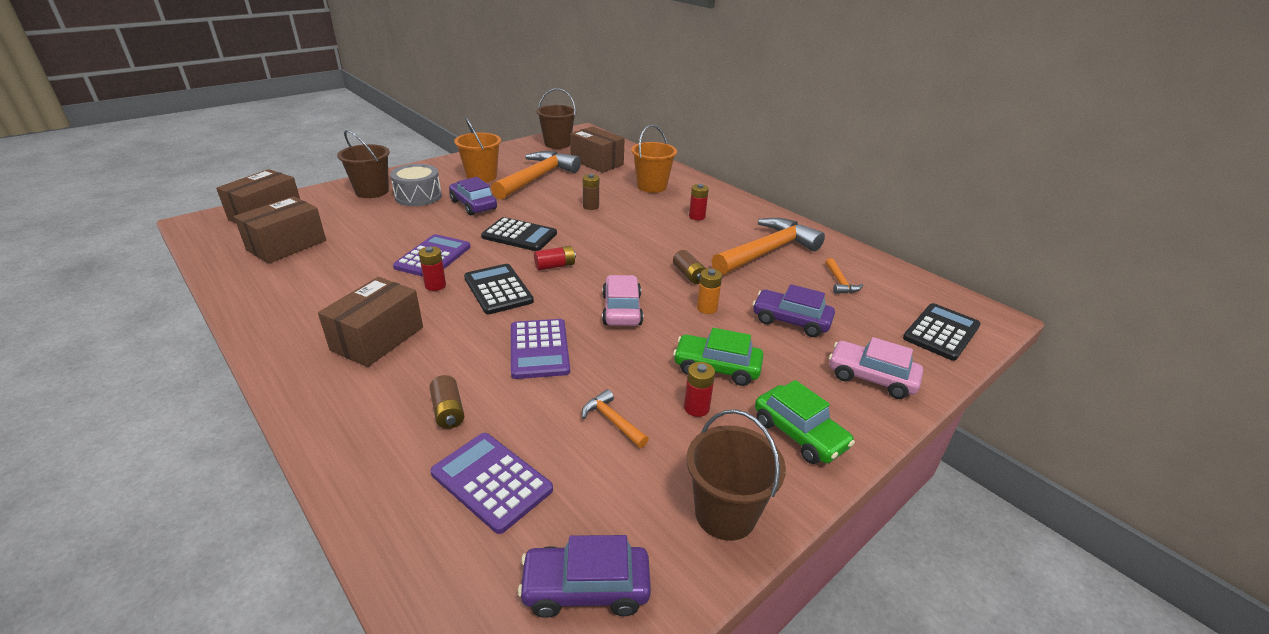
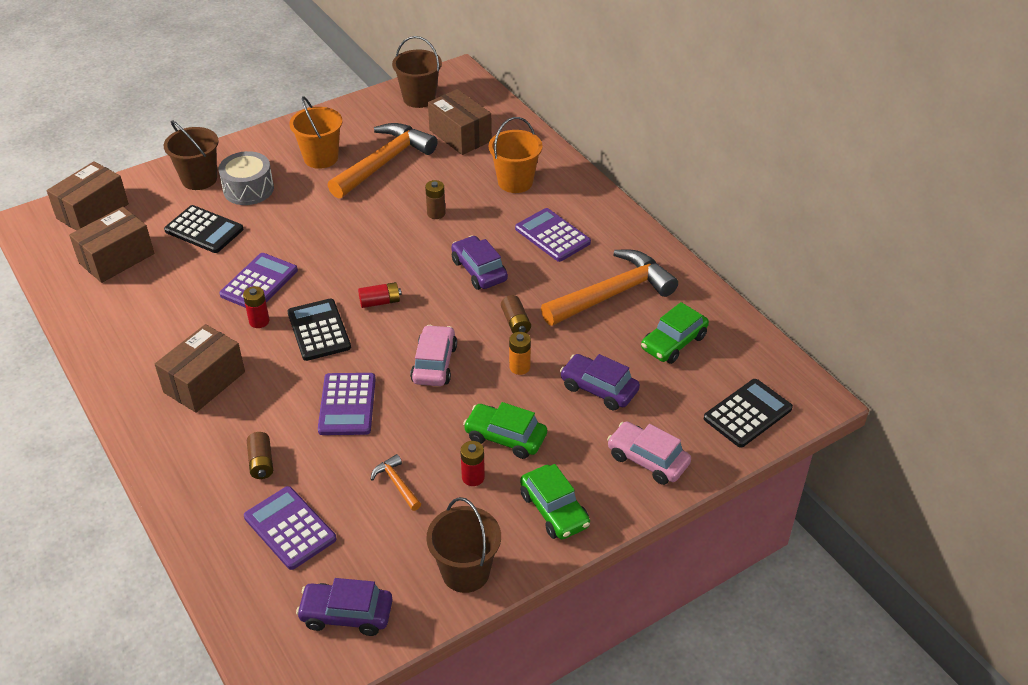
camera: 10 degrees right, 10 degrees up
(473, 205) = (307, 206): purple car -> purple car (479, 270)
(519, 235) = (350, 256): black calculator -> black calculator (204, 230)
(697, 217) = (552, 236): red battery -> purple calculator
(840, 282) = (673, 342): orange hammer -> green car

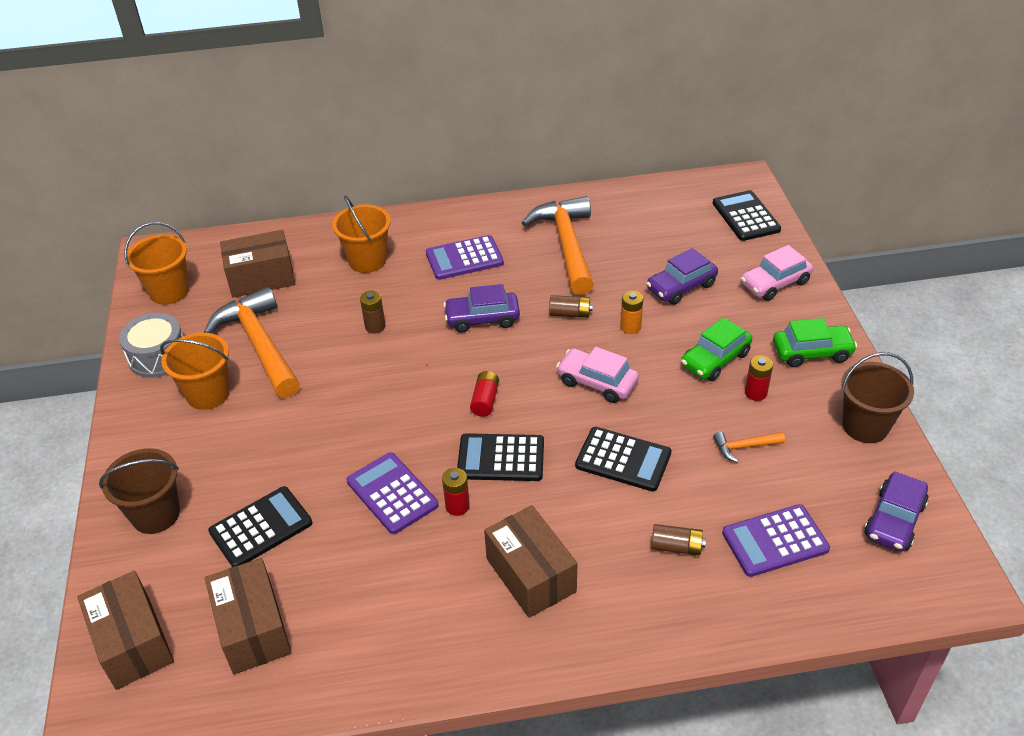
camera: 65 degrees left, 0 degrees up
(248, 189) = (214, 470): grey drum -> grey drum (158, 356)
(347, 404) = (623, 459): purple calculator -> black calculator
(419, 98) = (169, 291): brown bucket -> orange bucket
(673, 342) = (646, 229): green car -> none

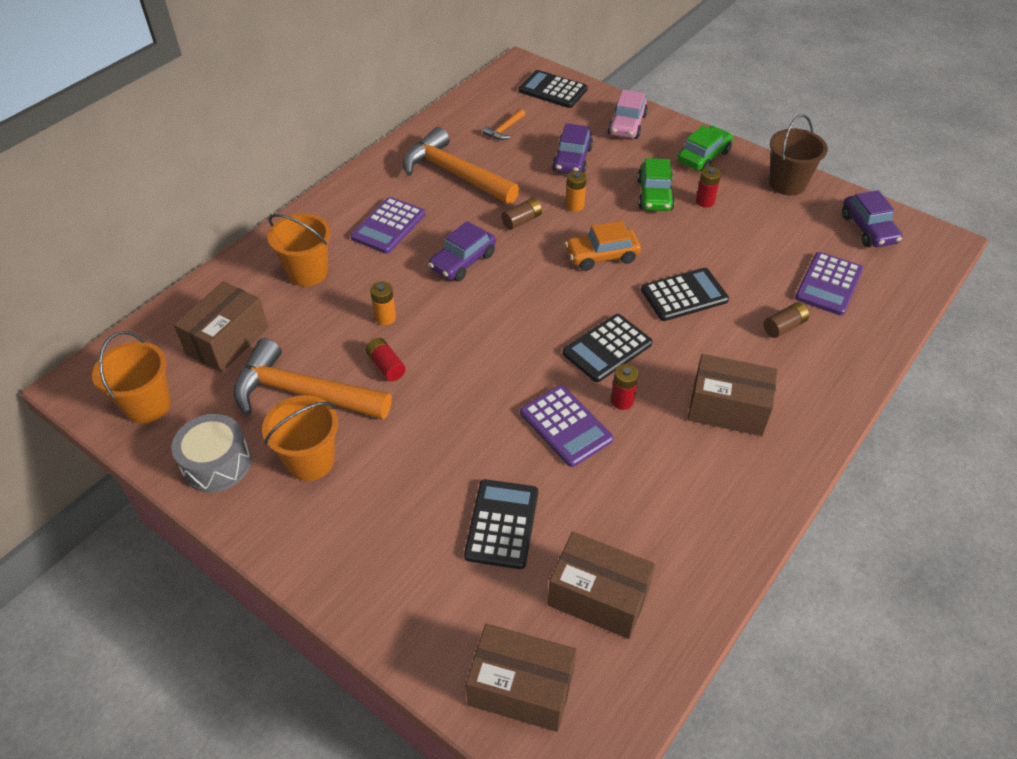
camera: 45 degrees left, 5 degrees up
(156, 514) = (400, 583): brown bucket -> none
(375, 326) = (385, 318): brown battery -> orange battery
(392, 493) = (566, 426): purple calculator -> purple calculator turned 135 degrees counterclockwise
(485, 400) = (543, 317): red battery -> red battery (386, 366)
(597, 382) = (602, 256): pink car -> orange car
(744, 447) = (741, 239): orange hammer -> orange hammer (504, 130)

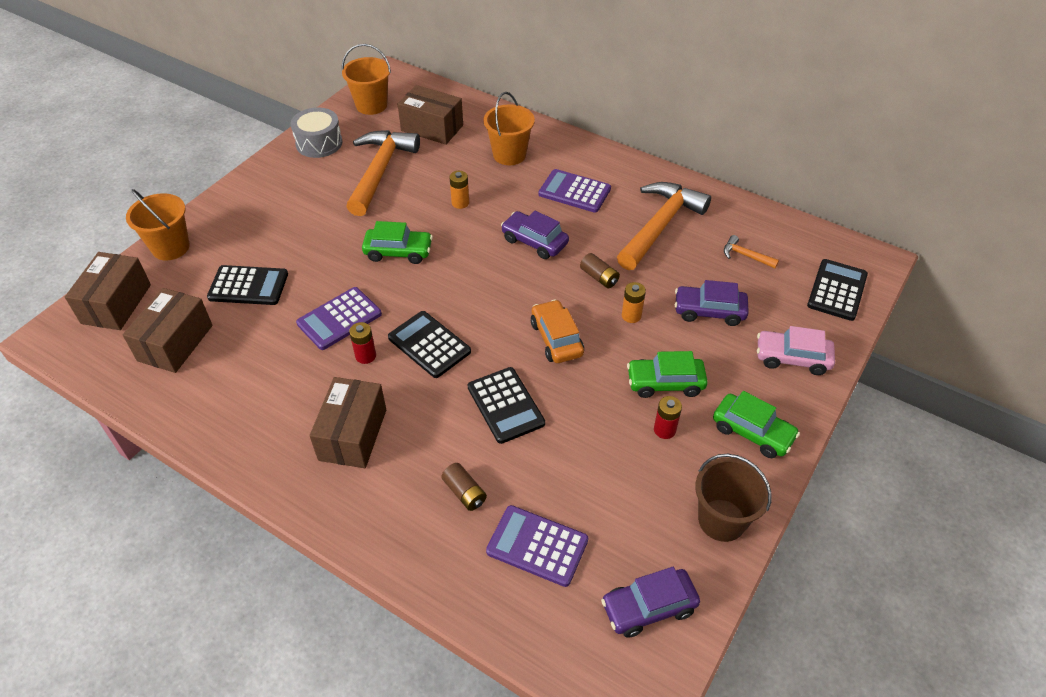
camera: 85 degrees right, 0 degrees up
(310, 461) = (317, 184): orange bucket -> orange bucket (170, 247)
(386, 366) = (407, 209): red battery -> none
(460, 374) = (398, 252): none -> green car

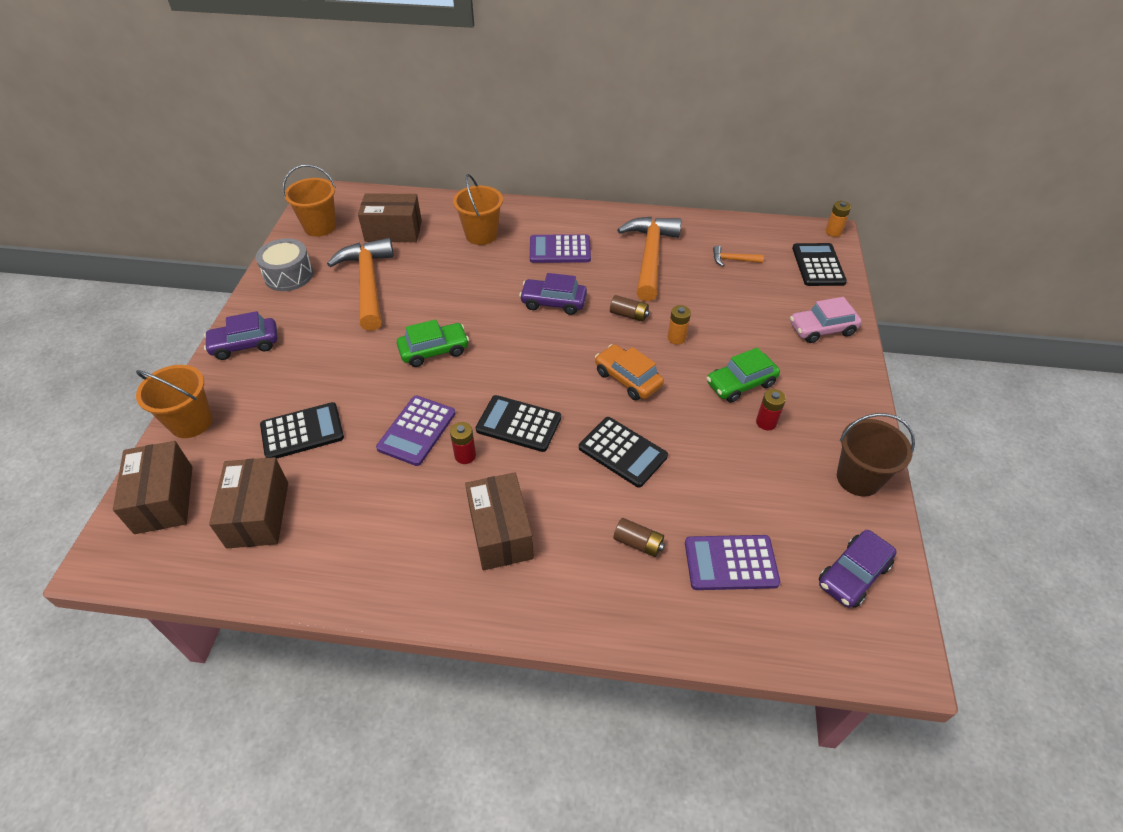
camera: 25 degrees left, 0 degrees up
(460, 203) = (464, 289): orange battery -> orange battery (833, 232)
(709, 311) = (735, 313): purple car -> purple car (245, 345)
(752, 432) = (833, 398): green car -> none

